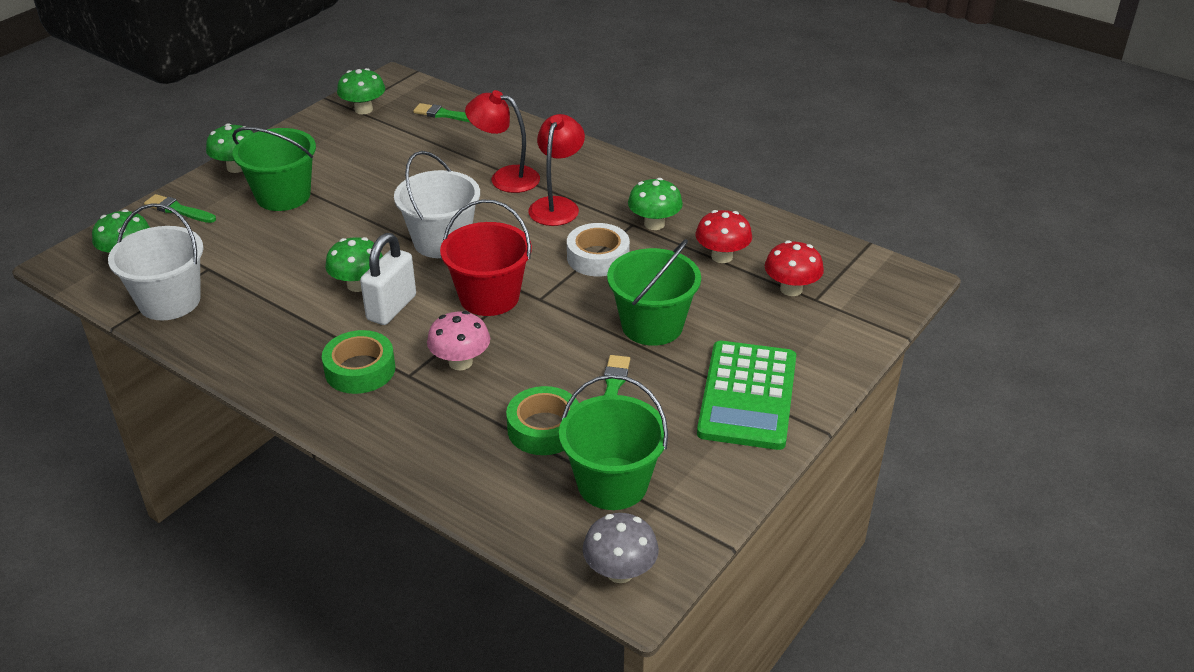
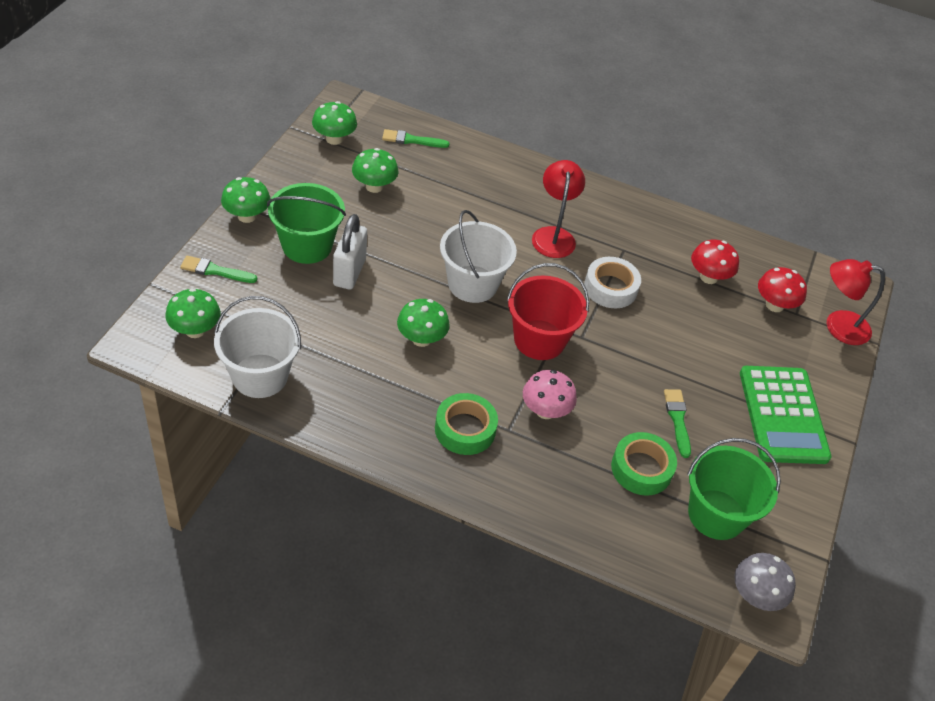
camera: 20 degrees left, 10 degrees up
(391, 308) = (462, 360): white padlock -> white padlock (349, 272)
(505, 177) = (496, 208): red lamp -> red lamp (838, 326)
(652, 325) = (682, 354): green bucket -> none
(654, 224) = (641, 248): green mushroom -> green mushroom (374, 186)

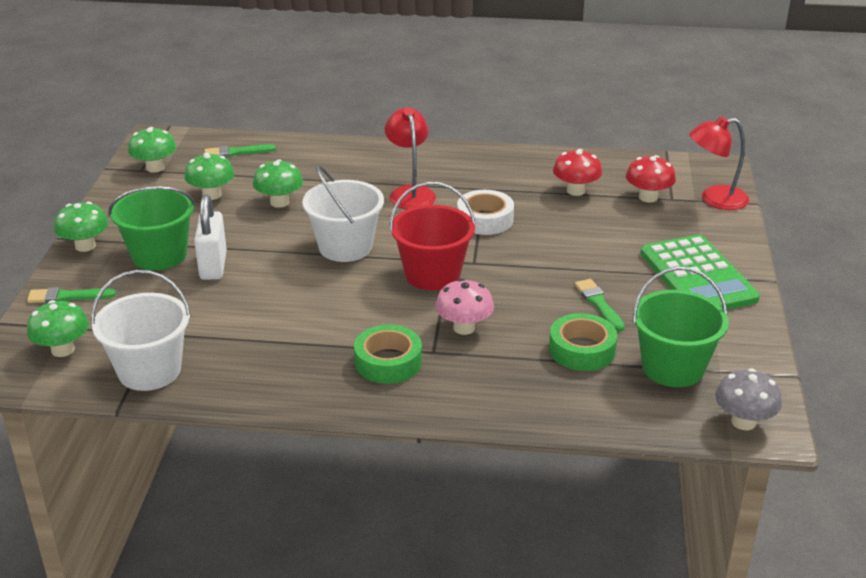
camera: 10 degrees left, 15 degrees down
(421, 339) = (311, 301): green mushroom -> green mushroom (279, 202)

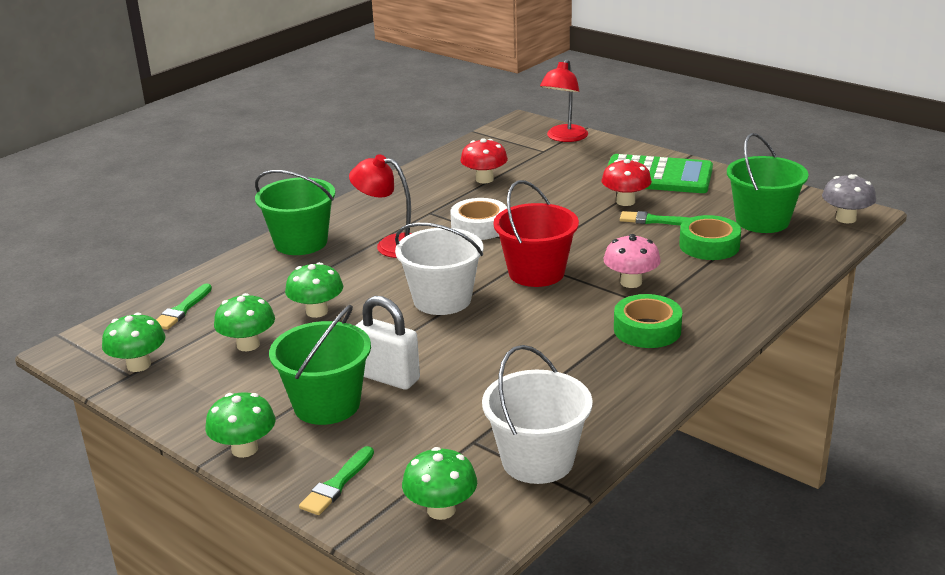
camera: 55 degrees left, 5 degrees down
(374, 155) = (301, 242): none -> green bucket
(648, 197) = (530, 158): red mushroom -> red mushroom (625, 201)

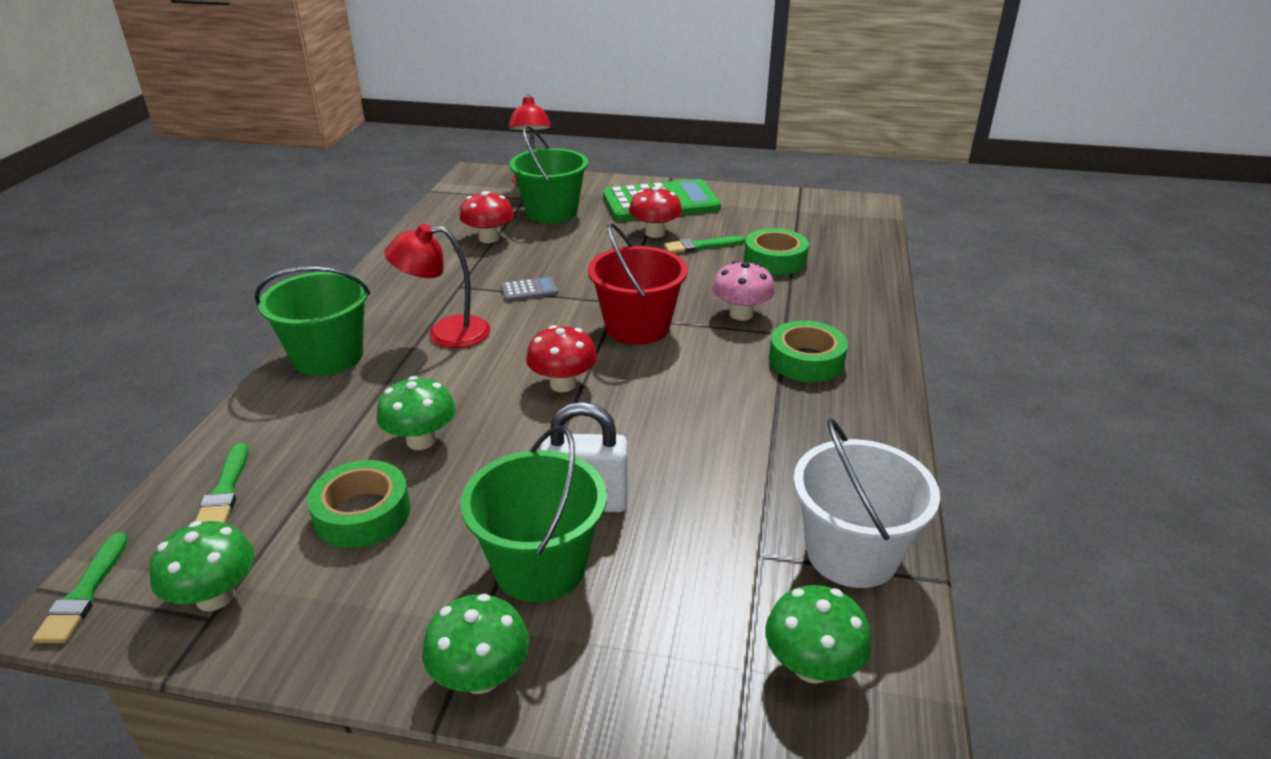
camera: 30 degrees left, 5 degrees up
(248, 345) = (362, 514): green mushroom -> green tape
(337, 484) = (653, 682): green brush -> green brush (84, 593)
(442, 300) = (563, 384): white bucket -> red mushroom
(479, 226) = (529, 290): white tape -> grey calculator
(762, 221) = (796, 226): green bucket -> green bucket (551, 212)
(846, 218) = (861, 210): grey mushroom -> none

